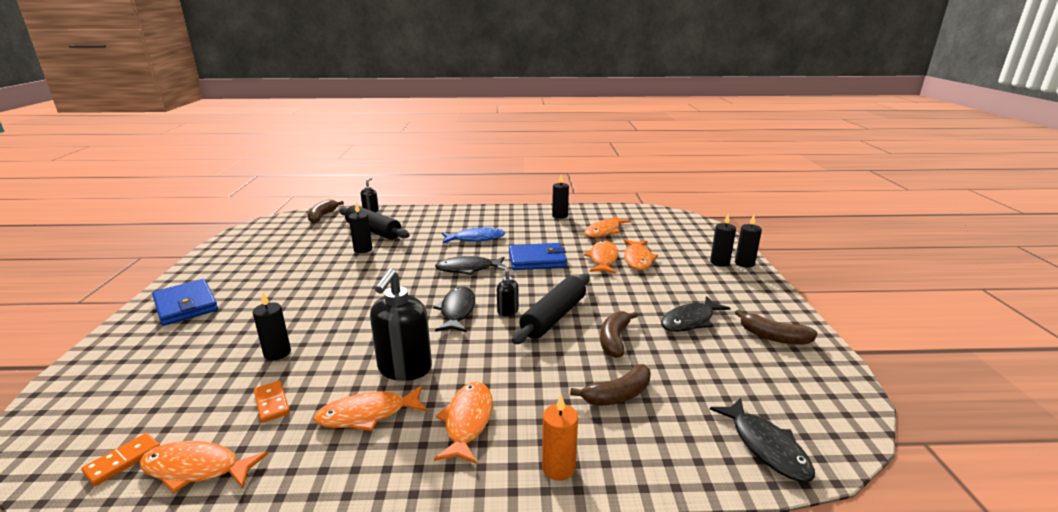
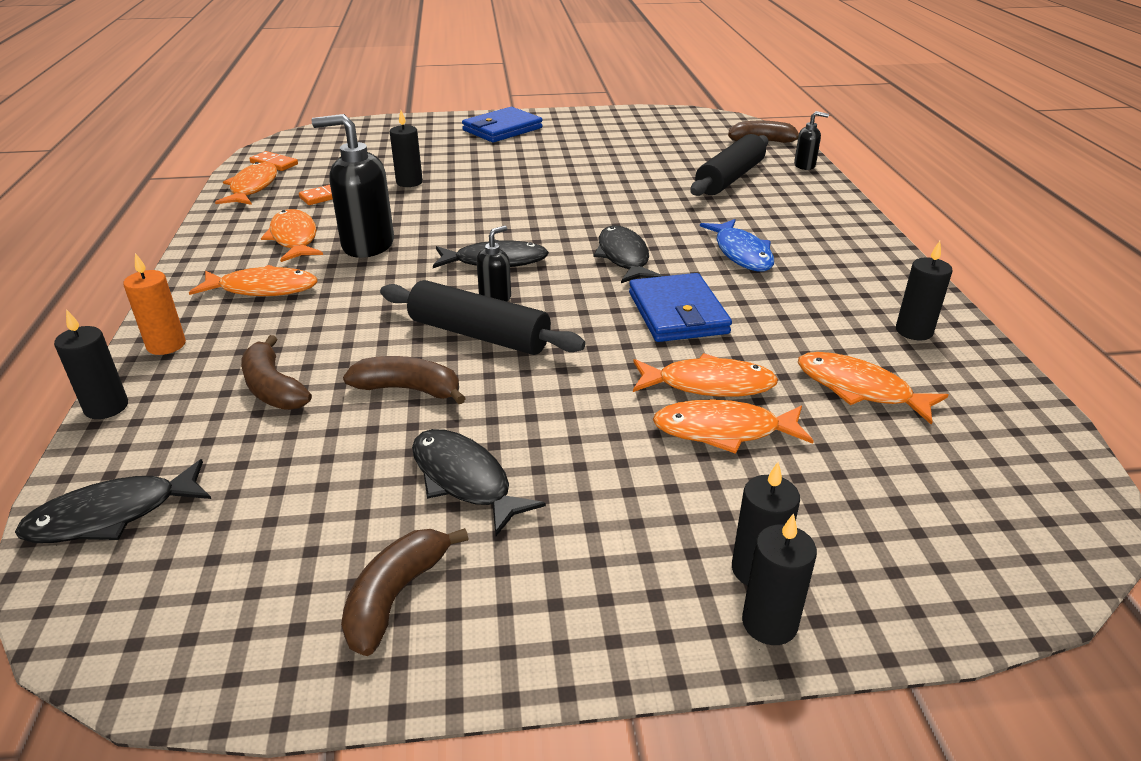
camera: 85 degrees right, 10 degrees up
(363, 249) = (663, 181): black candle -> black candle (106, 407)

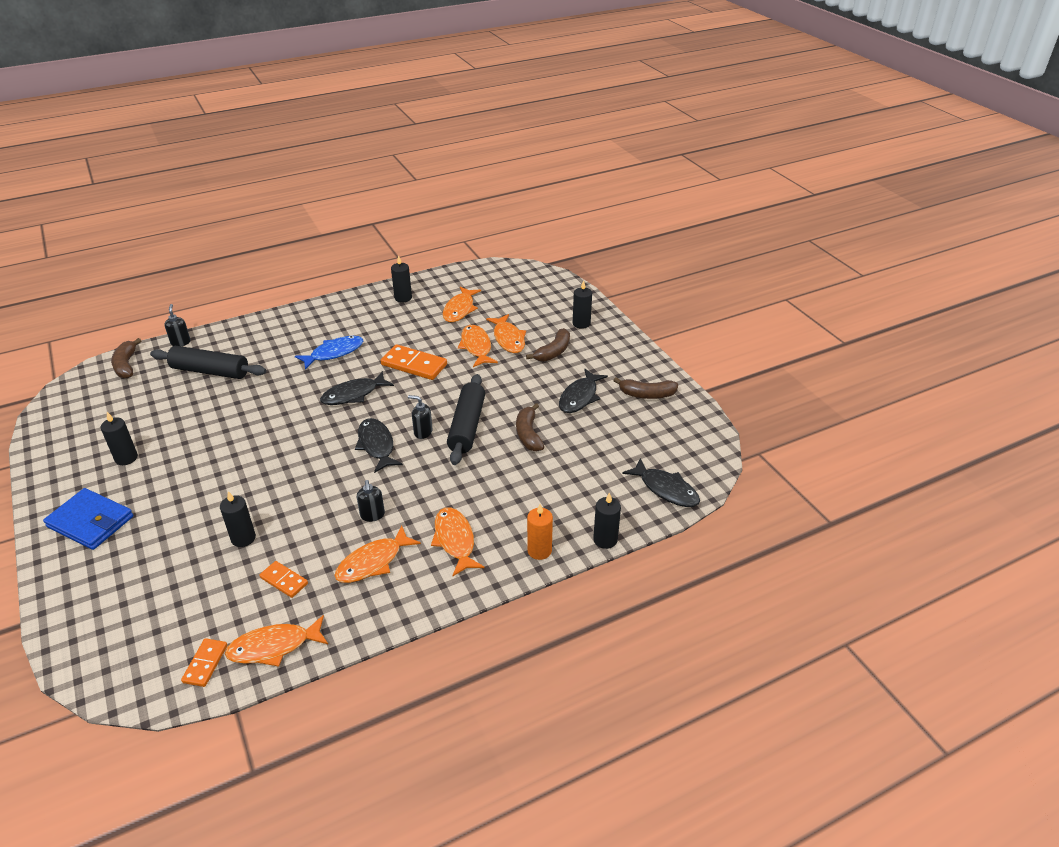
camera: 110 degrees left, 5 degrees up
(273, 388) = (553, 483): brown banana -> brown banana (553, 352)
(367, 245) = (372, 515): black soap dispenser -> black soap dispenser, size x0.50
(678, 313) = (414, 365): blue wallet -> orange domino
(769, 623) = (602, 319): black candle -> black candle (126, 458)

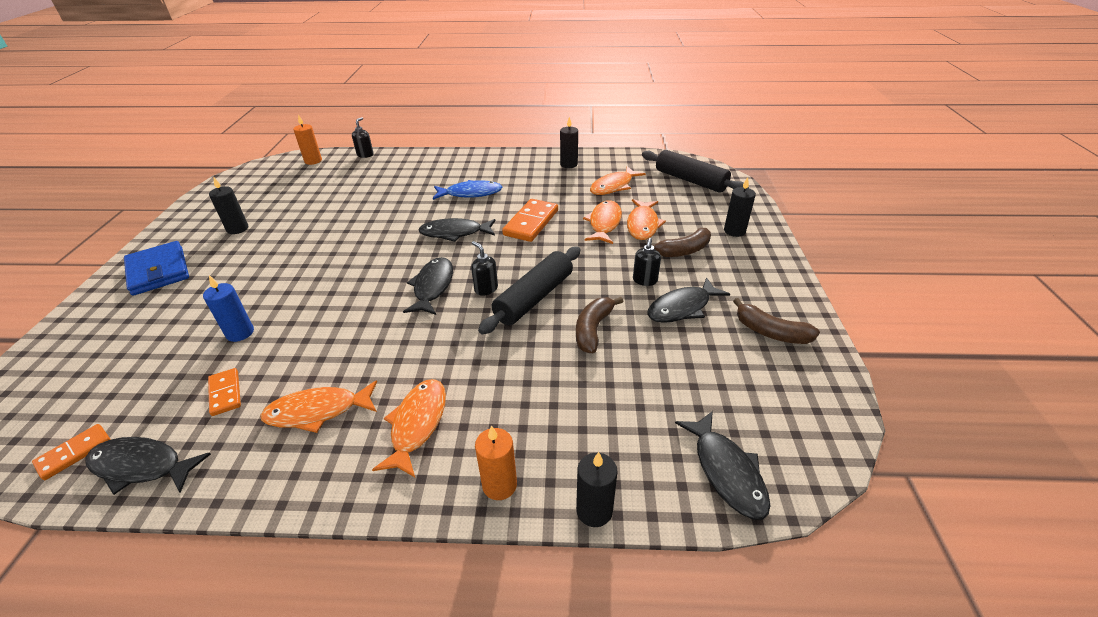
camera: 30 degrees right, 0 degrees up
(126, 365) = (313, 161): brown banana -> orange candle
(210, 371) = (363, 181): black rolling pin -> black rolling pin (690, 180)
(243, 538) = (240, 333): black candle -> blue candle
(274, 647) = (142, 466): orange fish -> black fish
(372, 515) = (365, 357): black soap dispenser -> black soap dispenser (645, 280)
(414, 365) = (531, 223): orange domino -> orange domino turned 60 degrees clockwise

